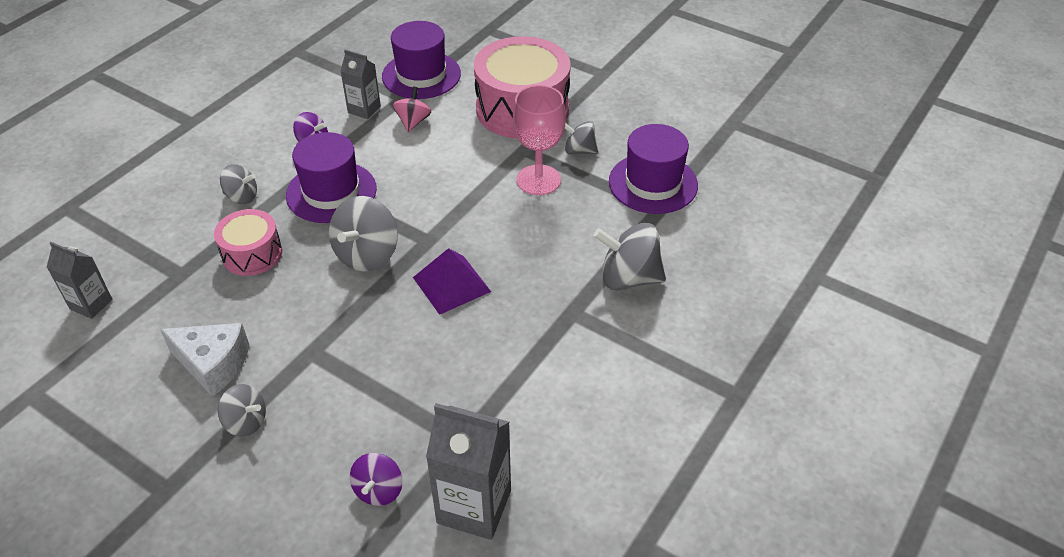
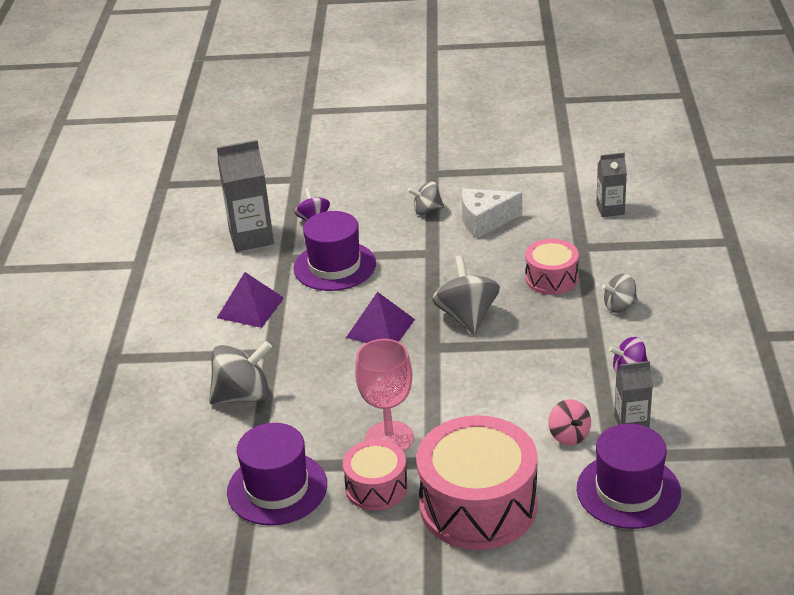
camera: 150 degrees right, 10 degrees down
(331, 192) = (555, 342): purple hat -> purple hat (335, 266)
(553, 383) = (250, 307): none -> purple pyramid
(579, 150) = (376, 487): grey spinning top -> pink drum

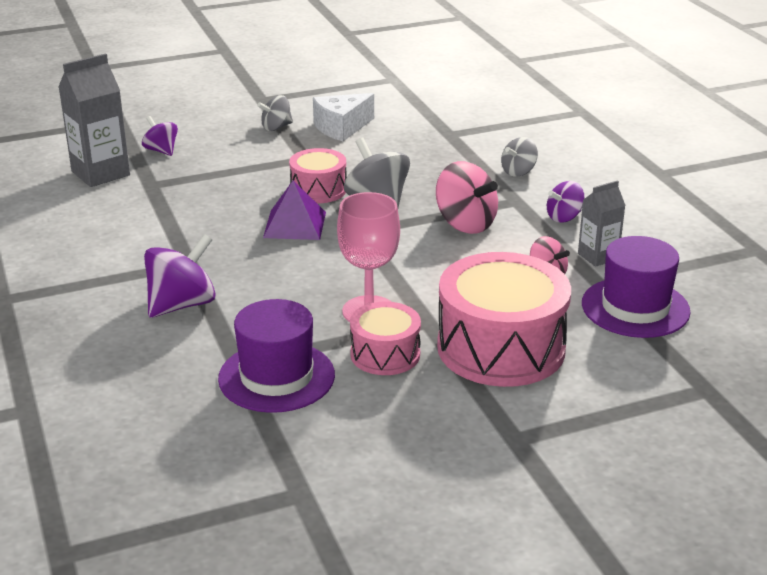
camera: 25 degrees left, 5 degrees down
(243, 395) = (182, 305): grey spinning top -> purple spinning top
(250, 307) = (139, 230): purple pyramid -> none
(335, 266) = (210, 183): purple hat -> none
(531, 359) = (465, 224): none -> pink spinning top
(551, 278) = (439, 161): pink drum -> pink drum (318, 190)
(610, 209) = (455, 104): grey carton -> none

